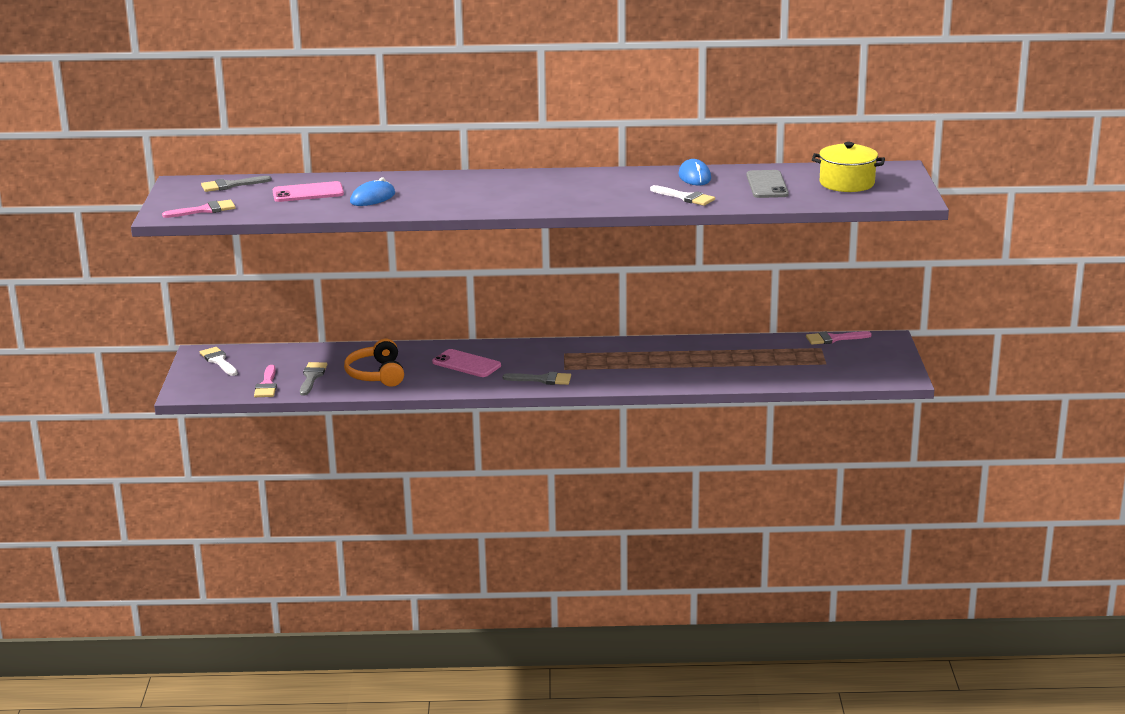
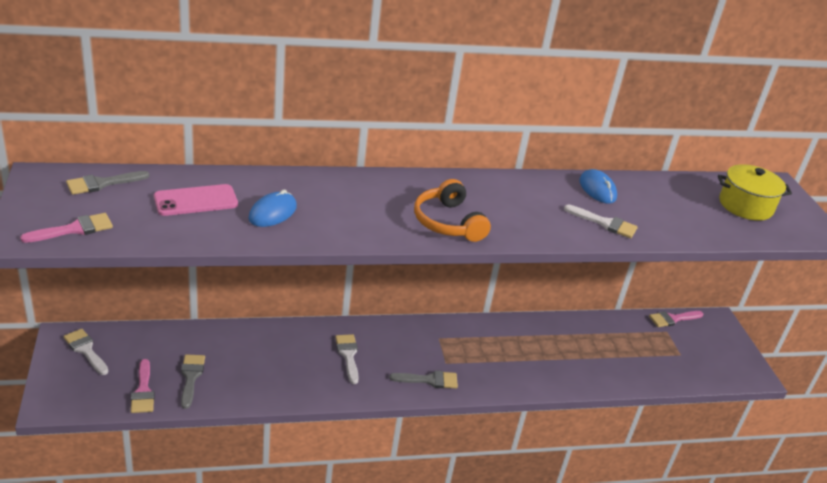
camera: 15 degrees left, 10 degrees up
(376, 374) = (259, 372): orange headphones -> orange headphones (448, 222)
(466, 364) = (348, 355): pink phone -> white brush
(767, 185) = (673, 205): grey phone -> none

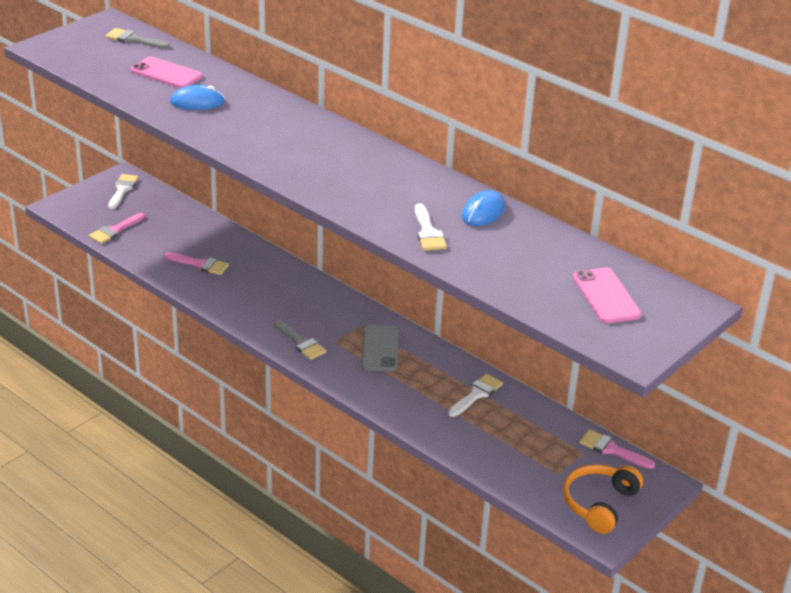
camera: 55 degrees right, 0 degrees up
(74, 229) = (72, 56): pink brush -> pink brush (200, 264)
(191, 377) = (153, 240): grey brush -> none
(348, 355) = (273, 292): white brush -> white brush (476, 394)
(448, 222) = (301, 166): orange headphones -> orange headphones (599, 504)
(477, 347) = (380, 349): none -> grey phone
(745, 206) = (606, 296): yellow pot -> pink phone

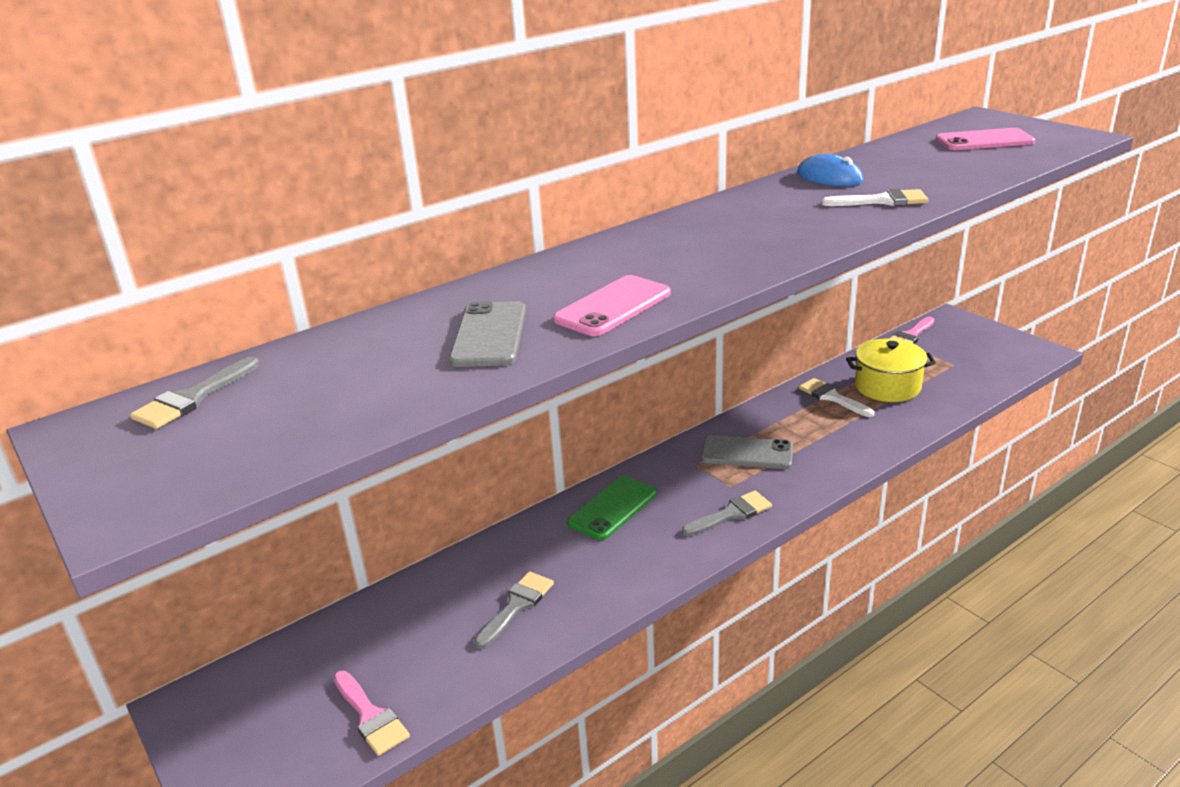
camera: 75 degrees left, 5 degrees down
(122, 190) = (233, 706): white brush -> none
(166, 73) = (364, 363): pink phone -> pink phone (613, 306)
(197, 102) = (489, 335): blue mouse -> grey phone
(200, 264) = (516, 606): pink brush -> grey brush
(301, 291) = (612, 508): none -> green phone
(503, 427) = (887, 386): none -> yellow pot
(599, 504) = (994, 349): orange headphones -> none

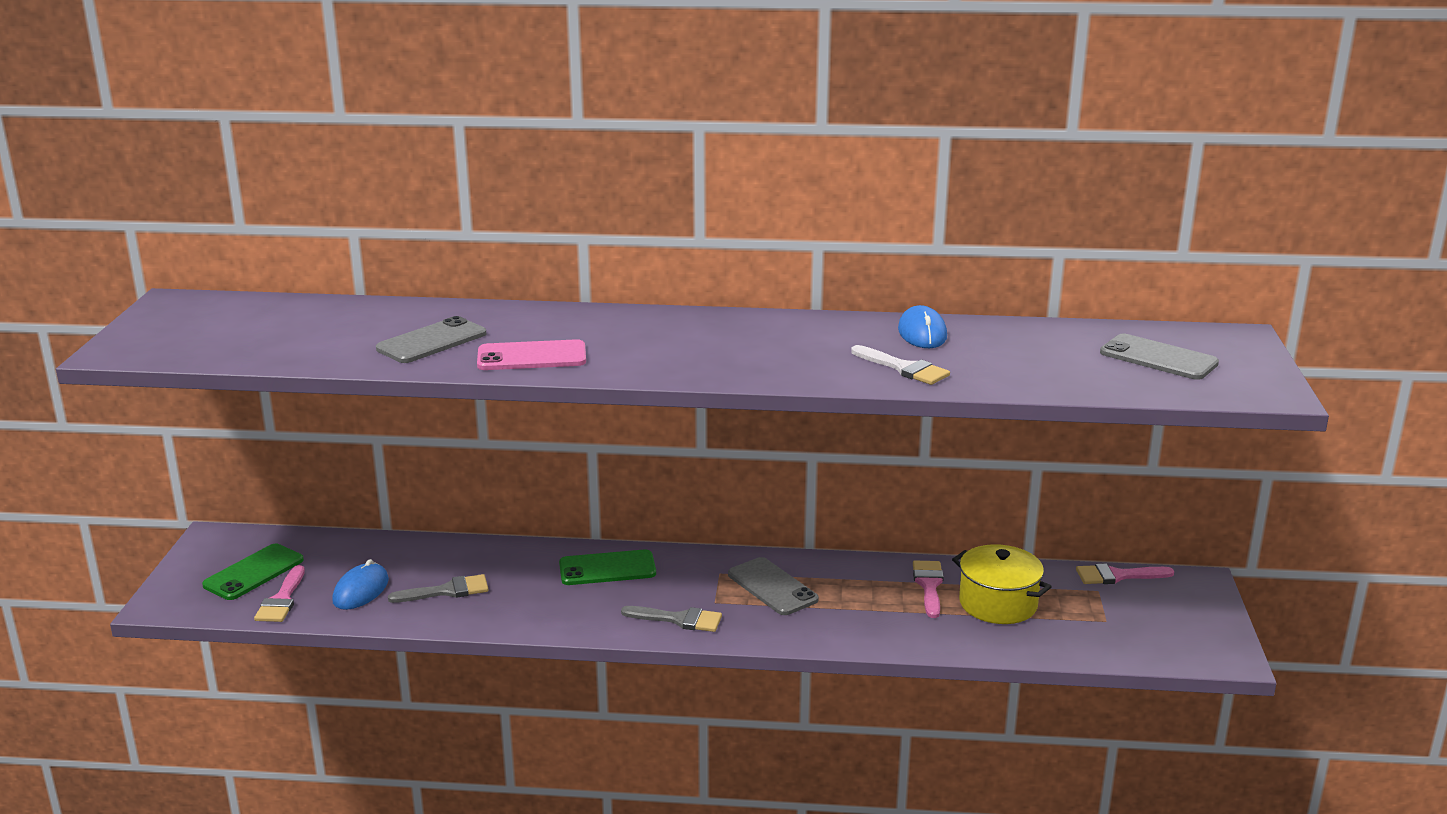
camera: 40 degrees right, 5 degrees down
(192, 398) = (240, 309): grey brush -> none
(293, 710) = (253, 572): none -> green phone
(436, 656) = (361, 590): none -> blue mouse
(832, 397) = (929, 585): white brush -> pink brush
(984, 141) = (1158, 358): pink phone -> grey phone

